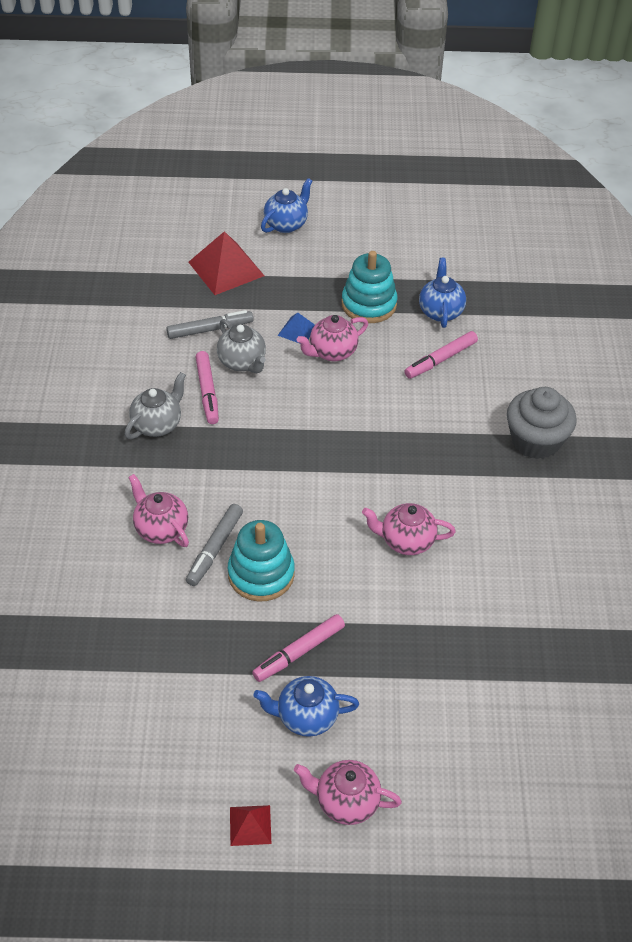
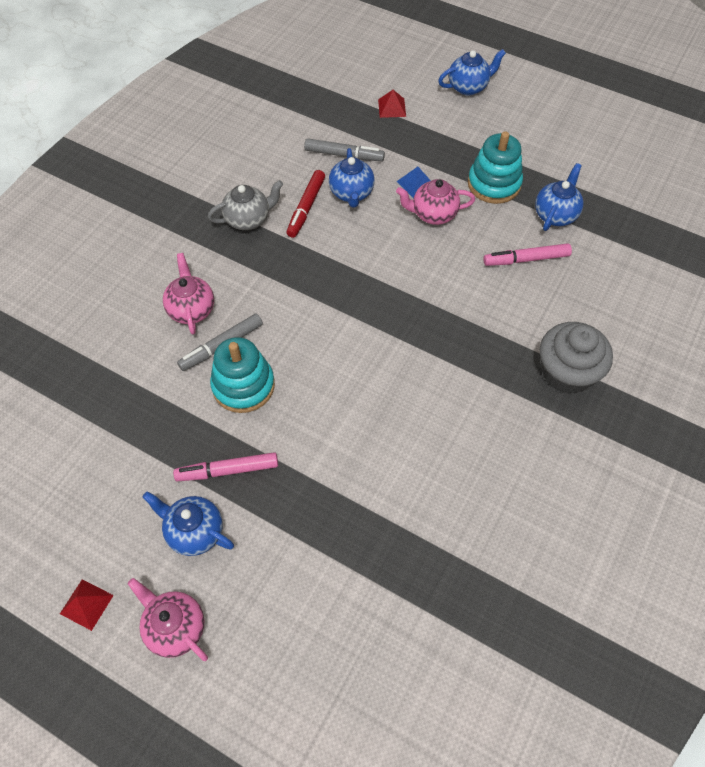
camera: 30 degrees right, 10 degrees up
(207, 392) = (306, 208): pink marker -> red marker
(226, 269) = (392, 108): red pyramid -> red pyramid, size x0.51
(242, 362) = (351, 193): grey teapot -> blue teapot
(406, 541) = (385, 413): pink teapot -> none

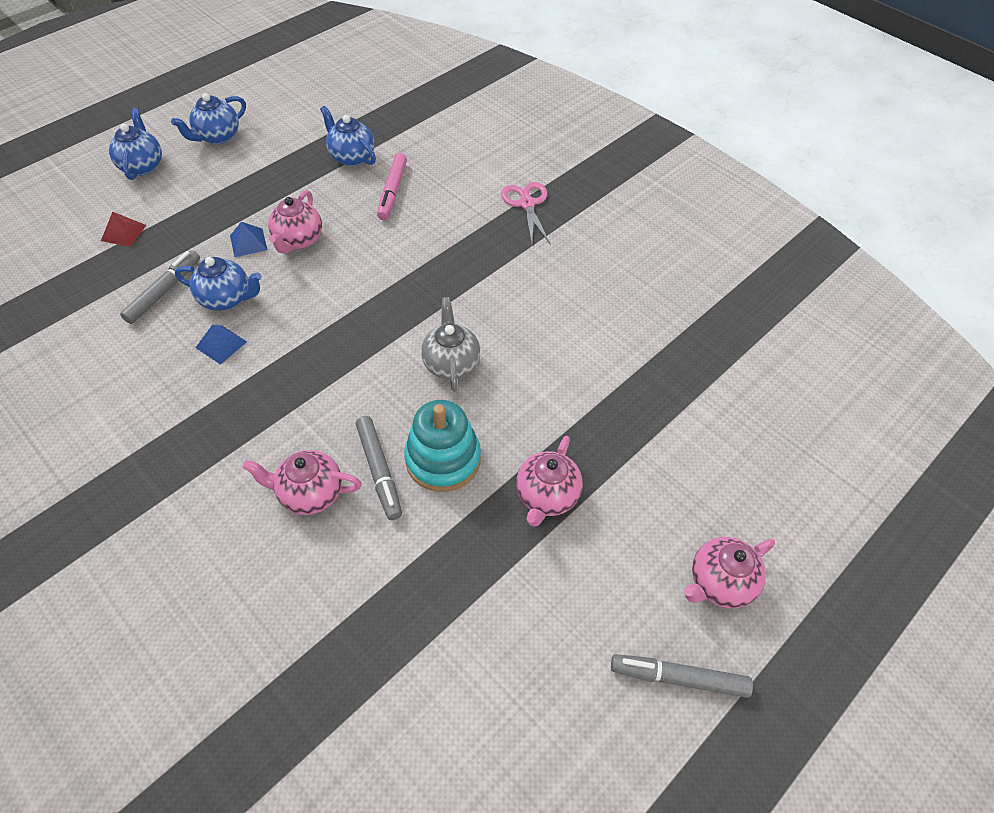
camera: 75 degrees left, 5 degrees down
(86, 604) = (678, 678): red pyramid -> grey marker
(194, 532) = (613, 544): blue teapot -> blue teapot (218, 137)
(227, 470) = (546, 496): pink marker -> pink teapot
(248, 219) = (203, 405): grey teapot -> grey teapot (451, 363)
(306, 208) = (221, 344): red marker -> blue pyramid
(494, 184) = (287, 186): turquoise stacking toy -> none
(566, 372) = (527, 204): grey cupcake -> pink scissors

